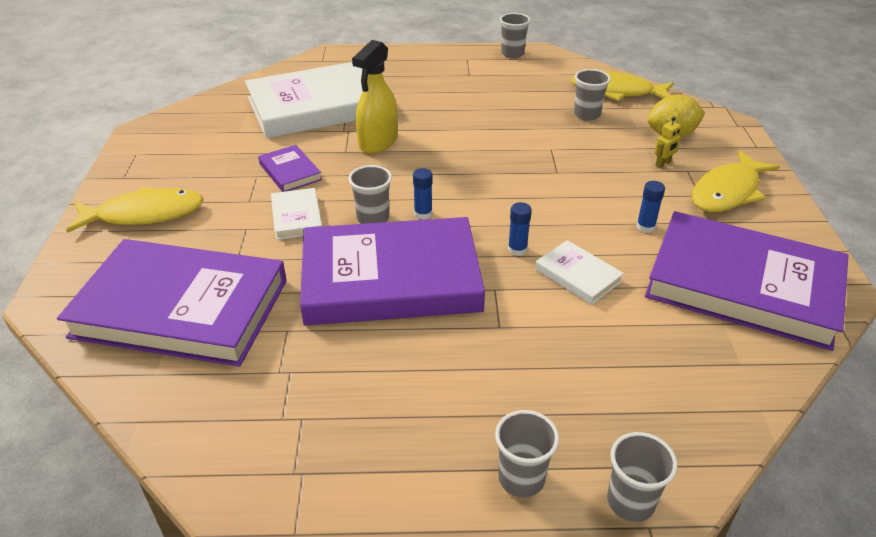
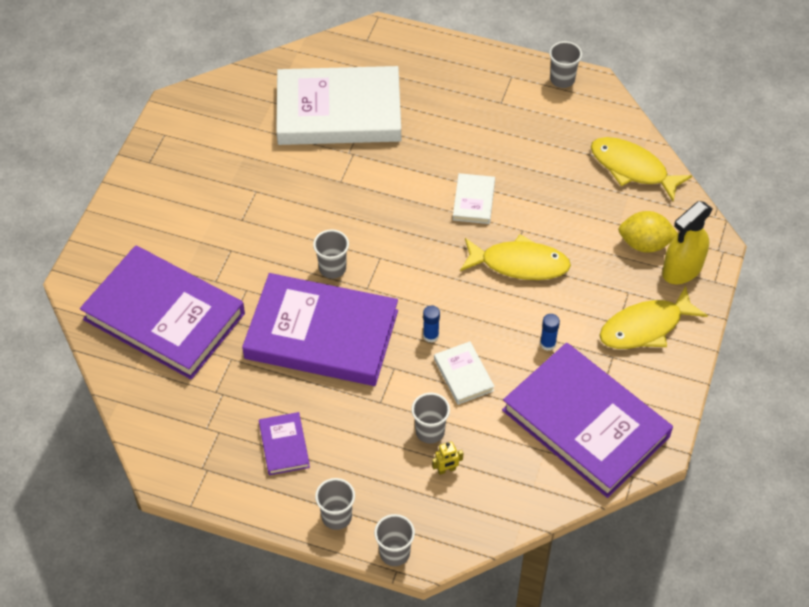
camera: 20 degrees right, 15 degrees up
(144, 214) = (157, 211): yellow fish -> yellow fish (519, 264)
(290, 172) = (285, 194): purple book -> purple book (284, 445)
(296, 217) = (273, 249): white book -> white book (473, 201)
(378, 142) = (373, 177): yellow spray bottle -> yellow spray bottle (682, 269)
(423, 214) = (374, 275): blue glue stick -> none
(587, 114) = (582, 193): grey cup -> grey cup (430, 431)
(663, 164) = (611, 278): yellow robot -> yellow robot (446, 470)

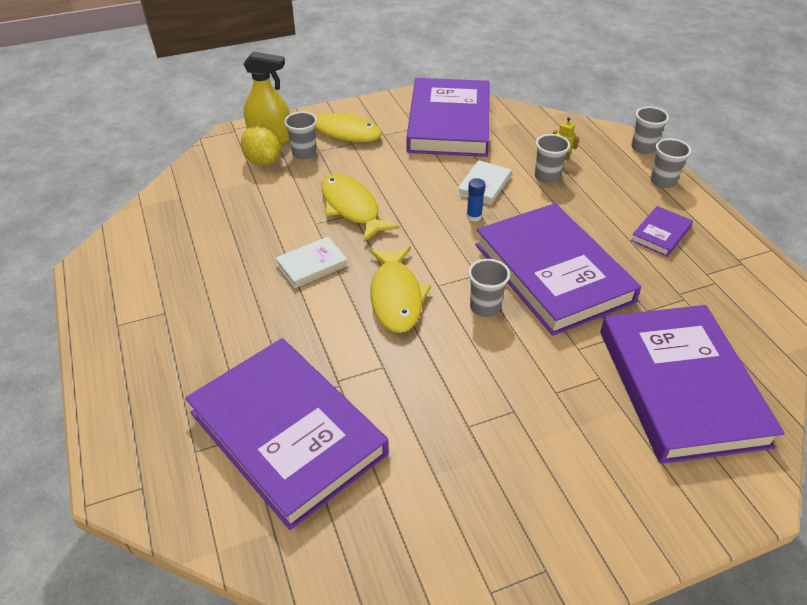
camera: 130 degrees left, 10 degrees down
(339, 111) = (287, 433): white book -> purple book
(548, 344) = (408, 163): blue glue stick -> none
(562, 79) = (95, 288): grey cup -> grey cup (304, 153)
(632, 169) = (185, 198): yellow fish -> yellow fish (396, 297)

